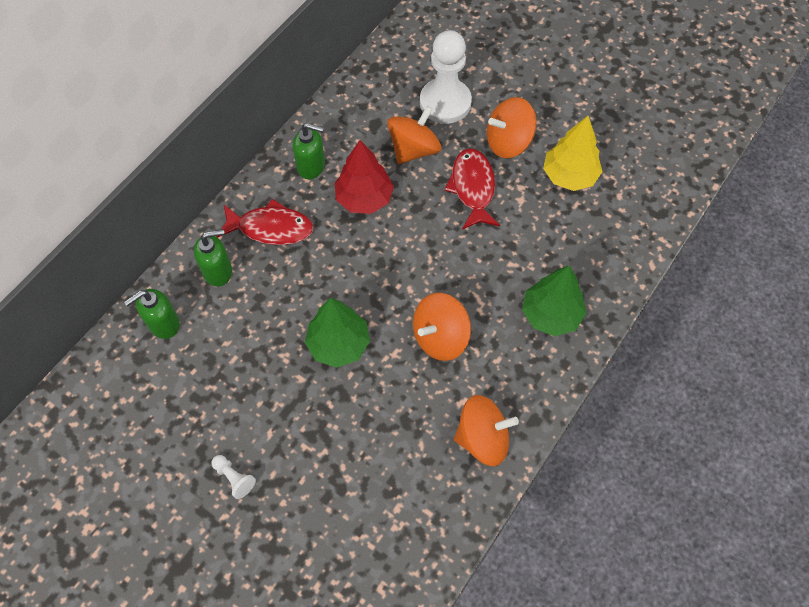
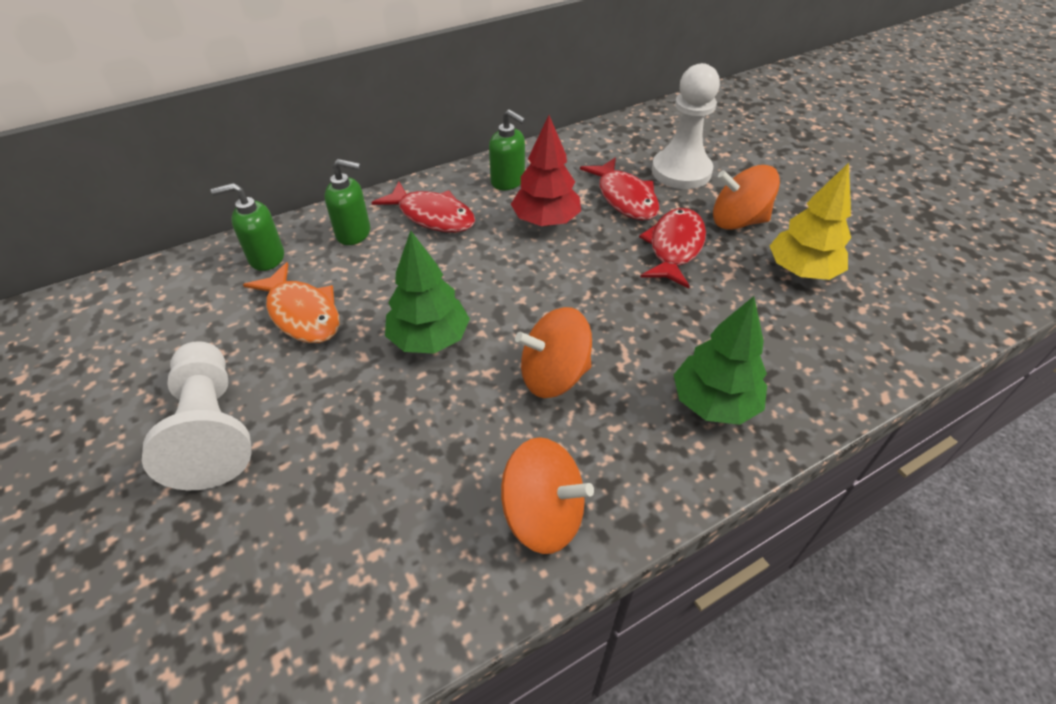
camera: 25 degrees right, 15 degrees down
(230, 362) = (302, 313): none -> orange fish
(234, 478) = (212, 429): white pawn -> white pawn, size x2.42
(414, 149) = (625, 198): orange spinning top -> red fish

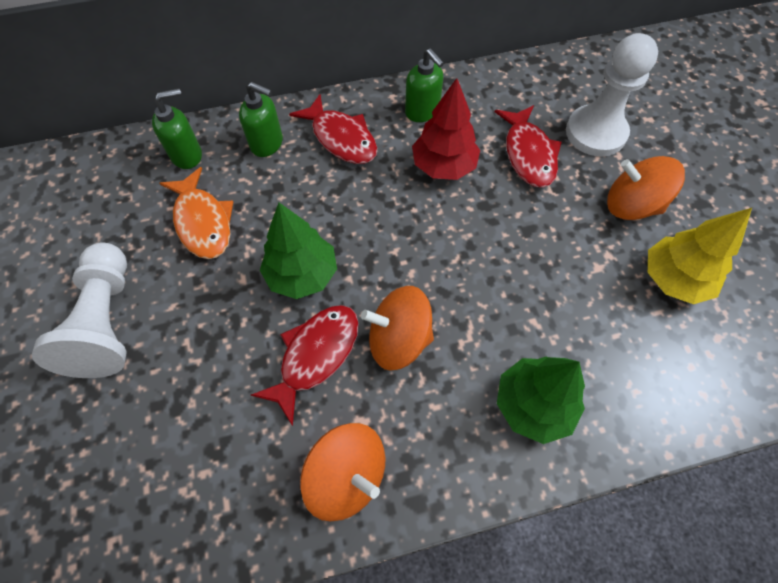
camera: 15 degrees right, 15 degrees up
(266, 258) = (187, 155): green soap dispenser -> green soap dispenser turned 150 degrees clockwise
(674, 247) = (556, 224): red fish -> red fish (315, 355)

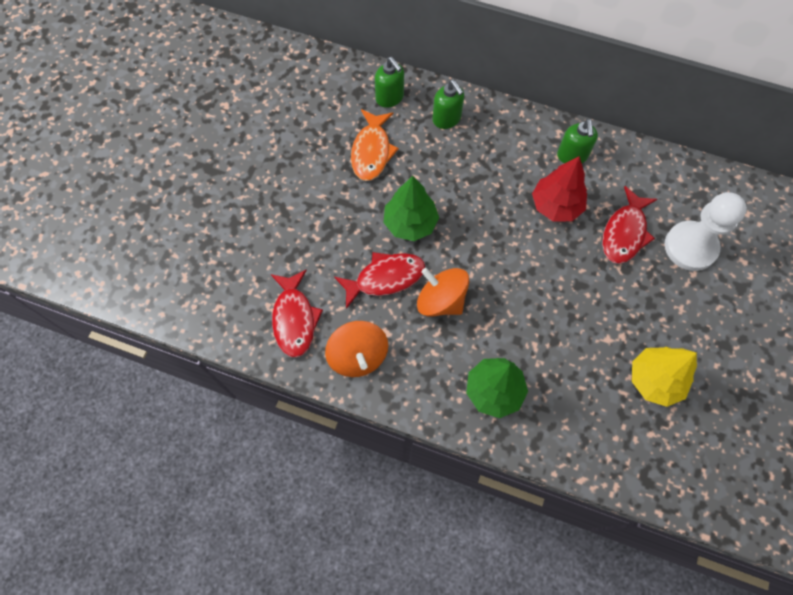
camera: 35 degrees right, 5 degrees up
(107, 321) = (281, 182): white pawn -> none
(187, 155) = (390, 97): green soap dispenser -> green soap dispenser turned 45 degrees clockwise
(341, 138) = (499, 143): red fish -> red fish (294, 319)
(631, 205) = (669, 314): orange spinning top -> none

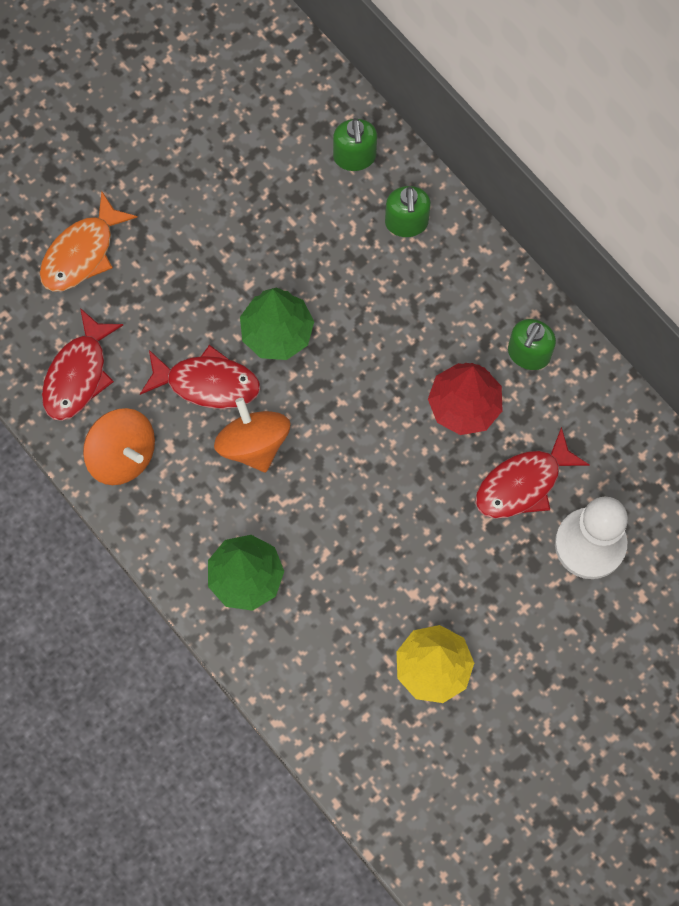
camera: 30 degrees right, 5 degrees up
(358, 356) = (122, 455): orange spinning top -> orange spinning top turned 60 degrees counterclockwise
(372, 151) = (288, 217): orange fish -> orange fish (82, 252)

